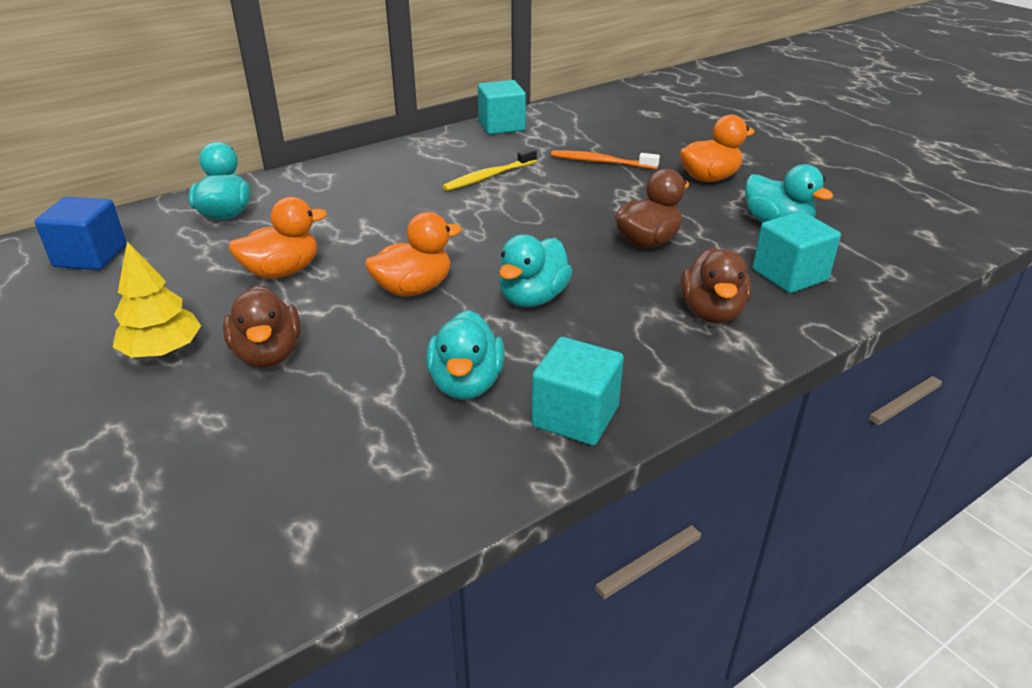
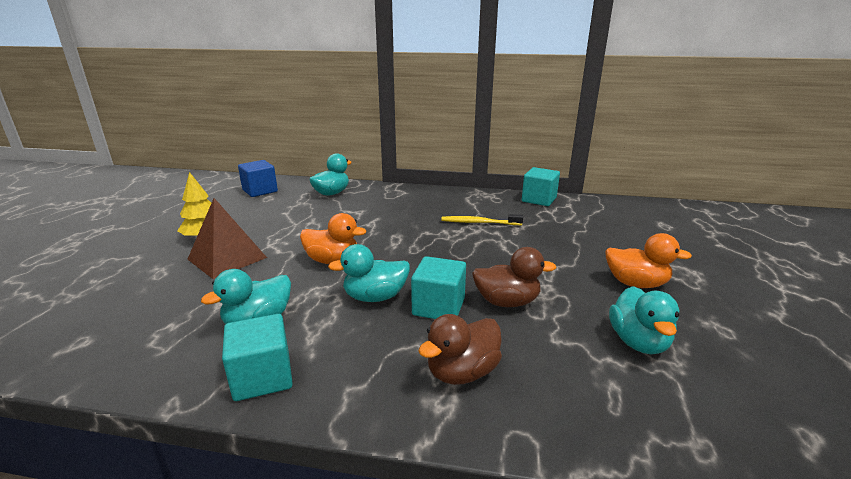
camera: 45 degrees right, 10 degrees down
(268, 354) = (227, 258): brown duck -> brown pyramid
(282, 271) = (302, 226): orange duck -> none
(601, 162) = (567, 241): orange toothbrush -> none
(789, 275) = (577, 385): turquoise cube -> turquoise cube (438, 307)

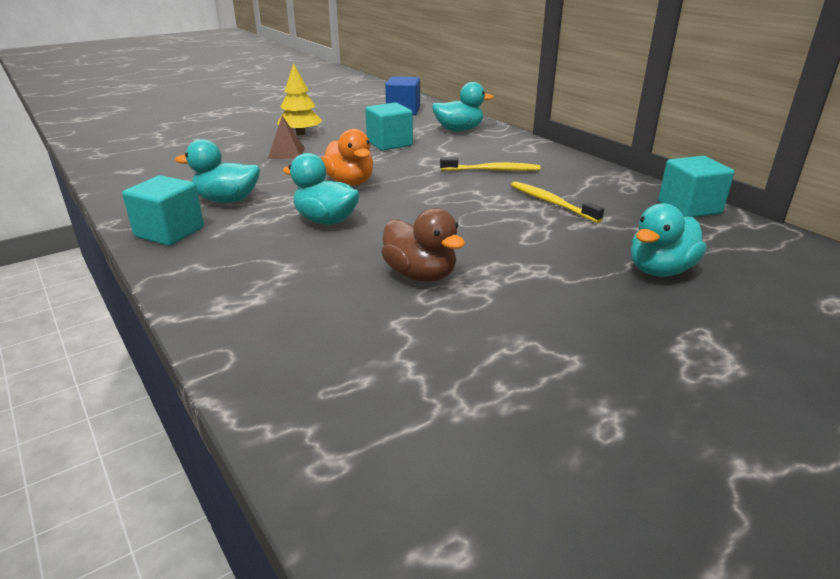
camera: 45 degrees right, 5 degrees up
(227, 258) = (286, 153): brown pyramid -> brown pyramid, size x0.59
(408, 214) = (492, 170): none -> yellow toothbrush
(438, 307) = (356, 249): turquoise cube -> turquoise cube (389, 143)
(462, 372) = (276, 298): brown duck -> none
(636, 283) = (605, 332): orange duck -> none
(638, 342) = (471, 371): turquoise duck -> turquoise duck (660, 270)

